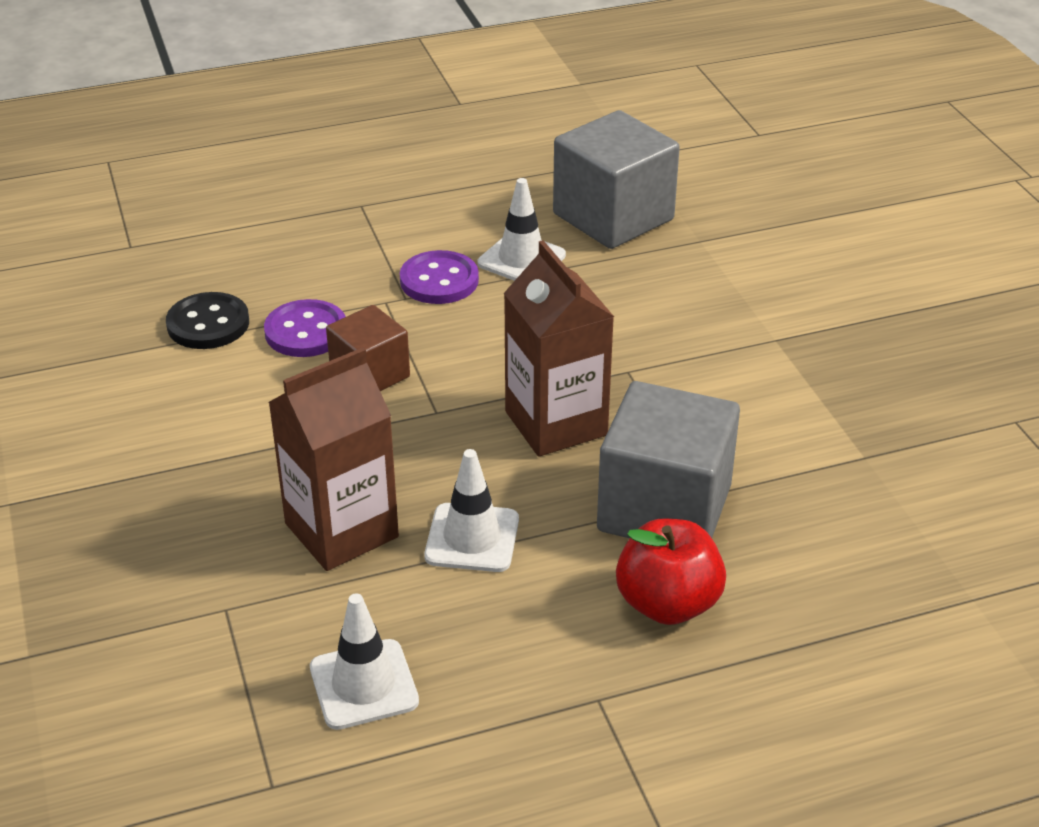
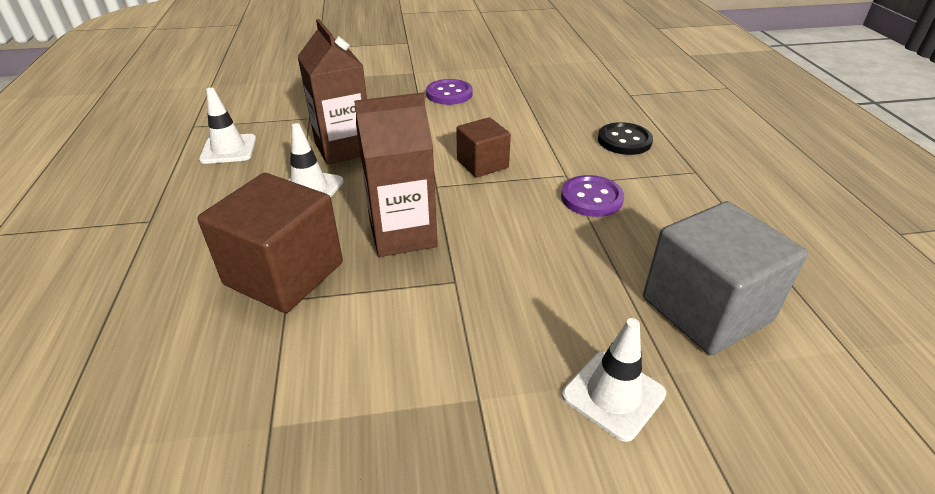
camera: 100 degrees right, 0 degrees up
(208, 324) = (546, 115): black button -> black button (624, 141)
(306, 331) = (533, 144): purple button -> purple button (449, 94)
(521, 259) = (623, 241): white traffic cone -> white traffic cone (613, 394)
(664, 508) = (284, 274): grey cube -> brown cube
(668, 604) = (195, 260): red apple -> none

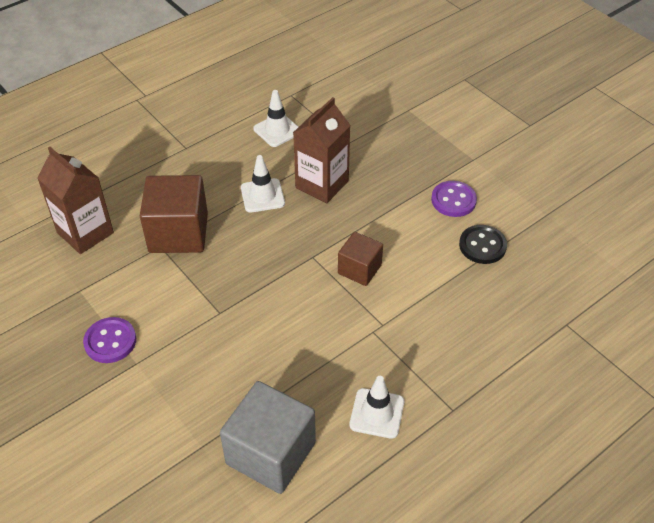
camera: 60 degrees right, 10 degrees up
(403, 234) = (247, 266): brown carton -> brown carton (85, 233)
(591, 198) = (360, 351): purple button -> purple button (110, 341)
(613, 394) = (169, 422): white traffic cone -> white traffic cone (377, 413)
(624, 141) = (467, 346): black button -> black button (482, 246)

